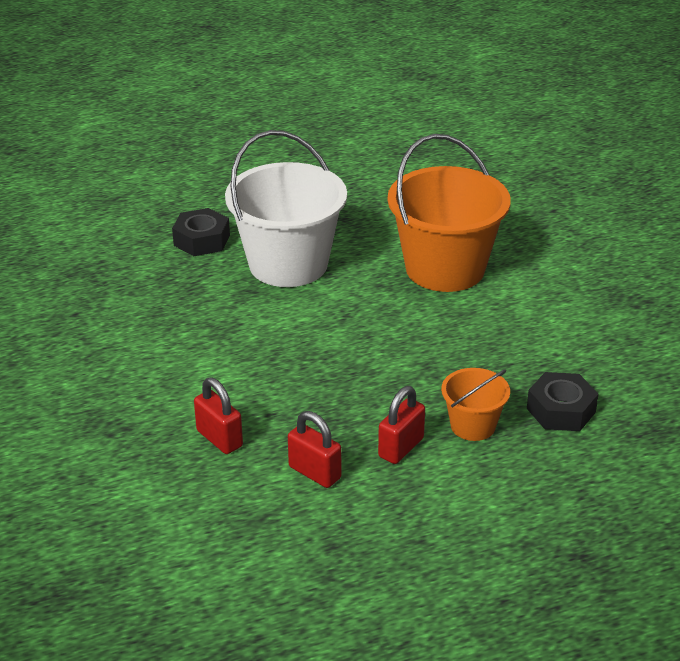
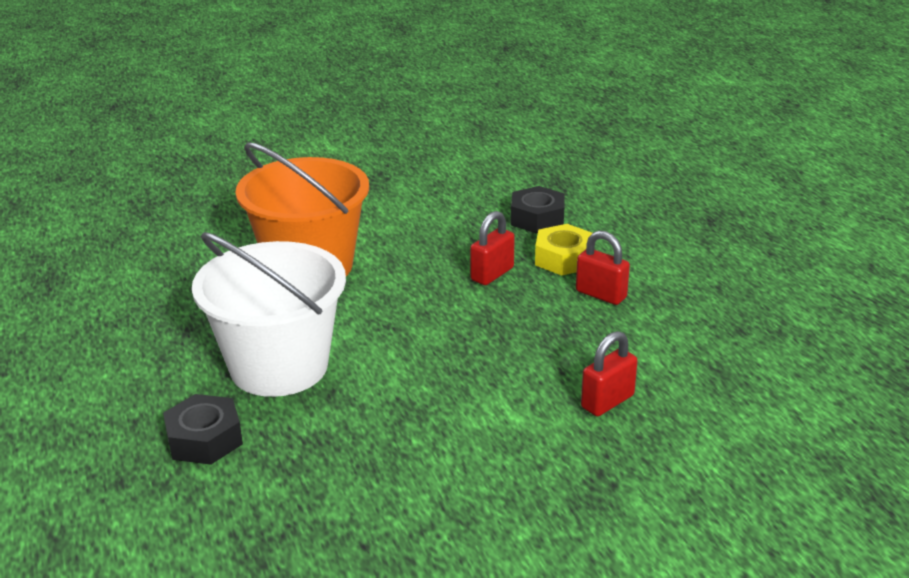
camera: 90 degrees left, 5 degrees down
(314, 472) = (646, 341): red padlock -> red padlock (492, 274)
(473, 425) = (563, 259): orange bucket -> yellow nut

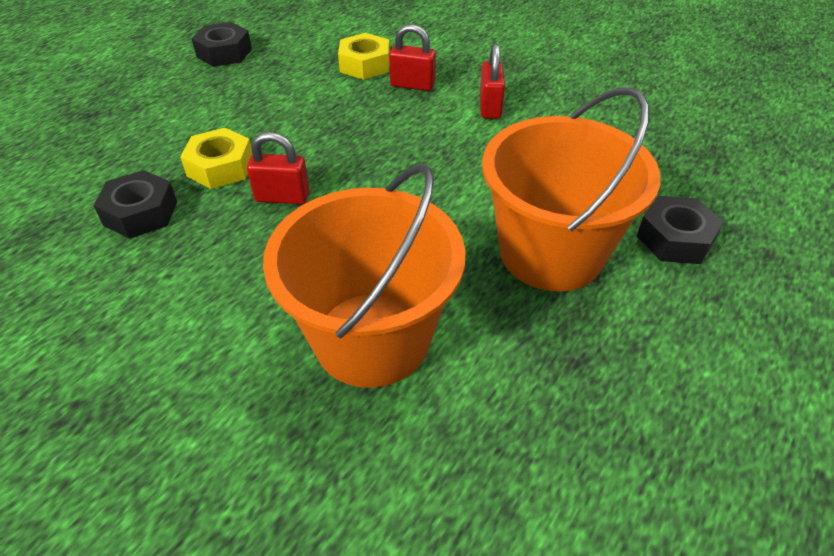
camera: 125 degrees left, 15 degrees up
(279, 366) = (551, 253): white bucket -> orange bucket
(601, 294) = (271, 129): red padlock -> red padlock (490, 107)
(684, 386) = (365, 65): none -> yellow nut
(788, 306) = (224, 53): none -> black nut

